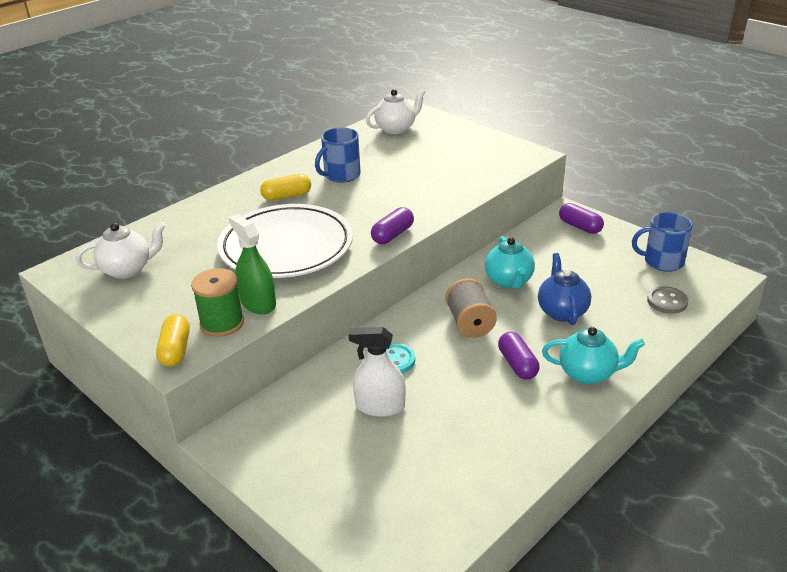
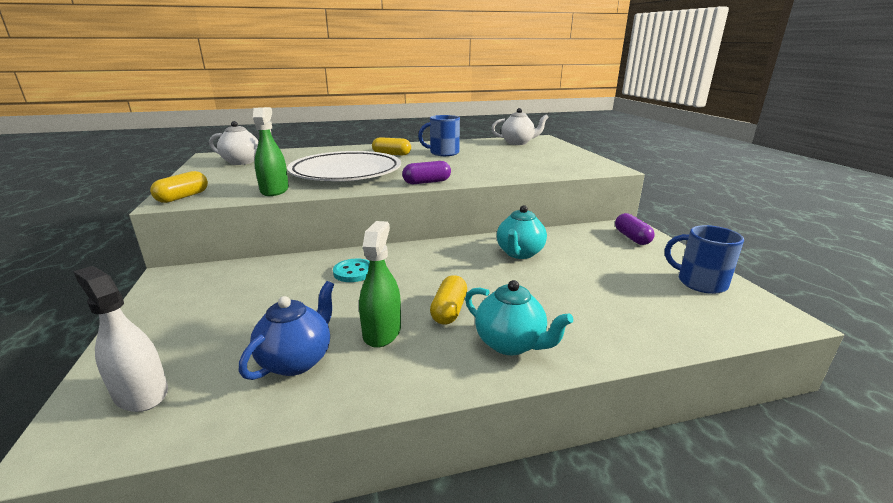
camera: 30 degrees right, 10 degrees down
(222, 323) = (234, 193): green spool -> none
(380, 406) = (296, 296): white spray bottle -> white spray bottle (141, 393)
(470, 323) = (448, 269): grey spool -> none
(491, 405) = (382, 332): none -> green spray bottle
(517, 364) = (449, 310): purple capsule -> yellow capsule
(562, 311) = (544, 287): blue teapot -> blue teapot (297, 360)
(667, 301) = (674, 315): grey button -> none

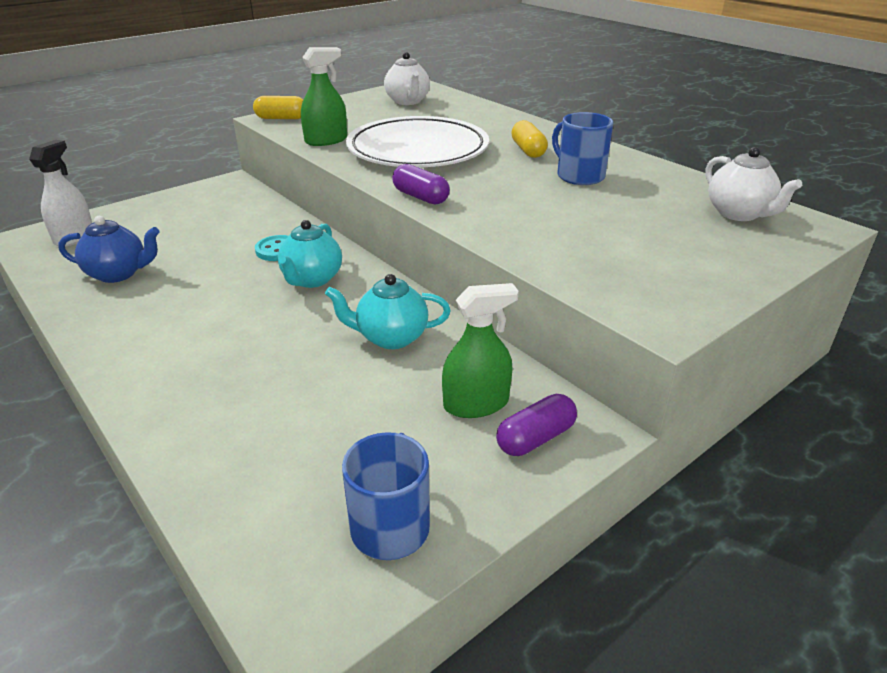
camera: 65 degrees right, 10 degrees up
(382, 332) = (169, 296): green spray bottle -> green spray bottle (476, 404)
(449, 310) = (219, 321): yellow capsule -> none
(511, 344) = (164, 370): turquoise teapot -> turquoise teapot (312, 279)

